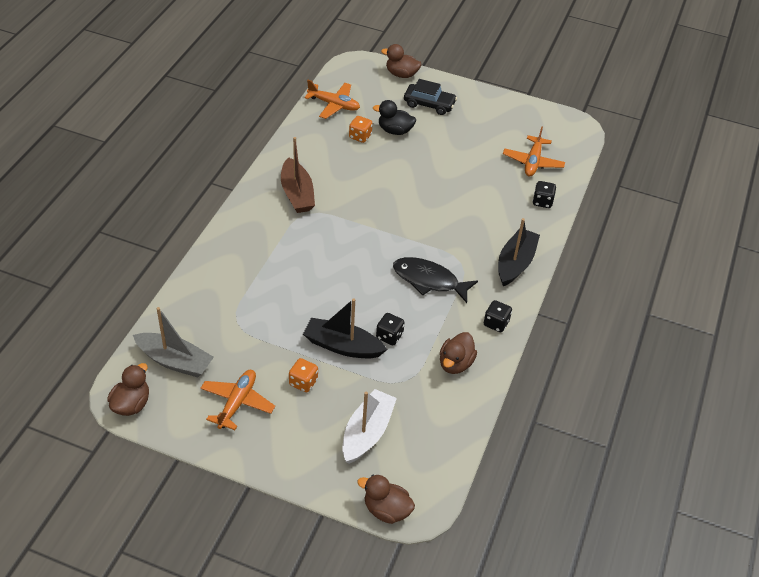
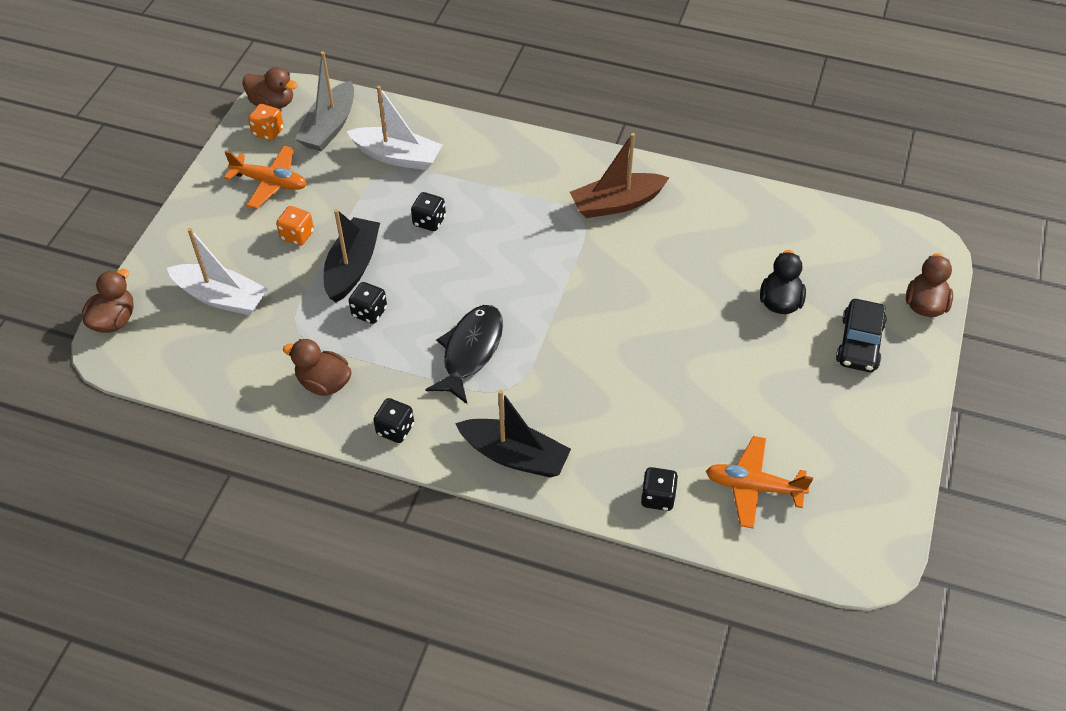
camera: 90 degrees right, 5 degrees up
(222, 315) = (397, 157): none -> white boat
(299, 298) = (429, 221): none -> black dice
(334, 105) = (818, 228): orange plane -> none
(360, 136) = (754, 262): orange dice -> orange dice (268, 132)

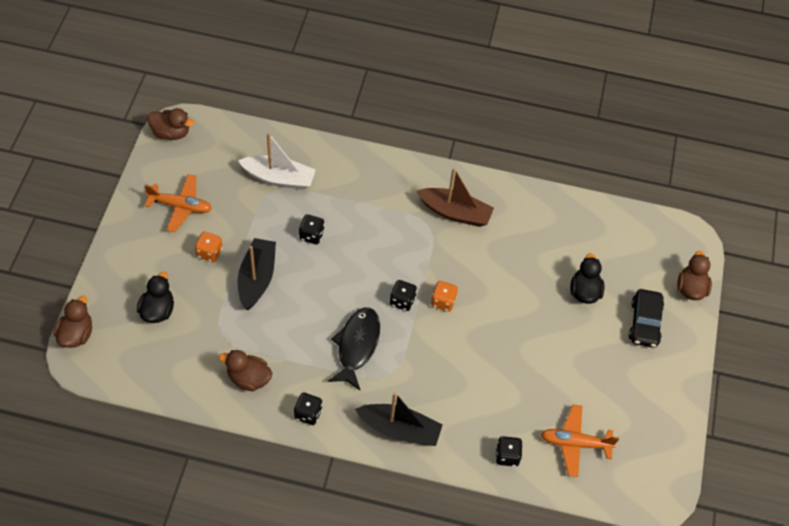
camera: 10 degrees left, 5 degrees up
(221, 297) = (158, 310): white boat -> black duck
(268, 132) = (172, 160): orange dice -> orange dice (443, 301)
(329, 127) = (221, 153): grey boat -> none
(369, 312) = (275, 317): black dice -> black dice (402, 301)
(616, 203) = (455, 212): brown boat -> brown boat turned 135 degrees counterclockwise

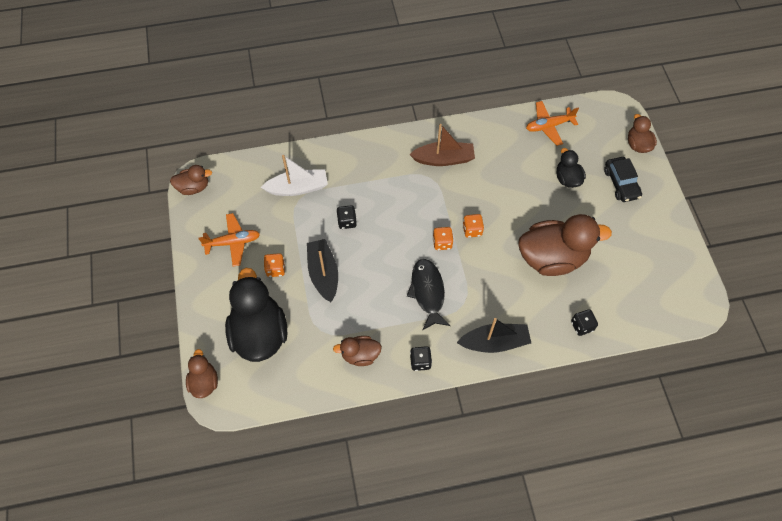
camera: 20 degrees left, 5 degrees up
(158, 310) = (259, 333): black duck -> black duck, size x1.98
(402, 301) = (442, 243): black dice -> orange dice
(516, 369) = (552, 258): none -> brown duck
(575, 443) = (623, 294): orange plane -> orange plane (549, 126)

